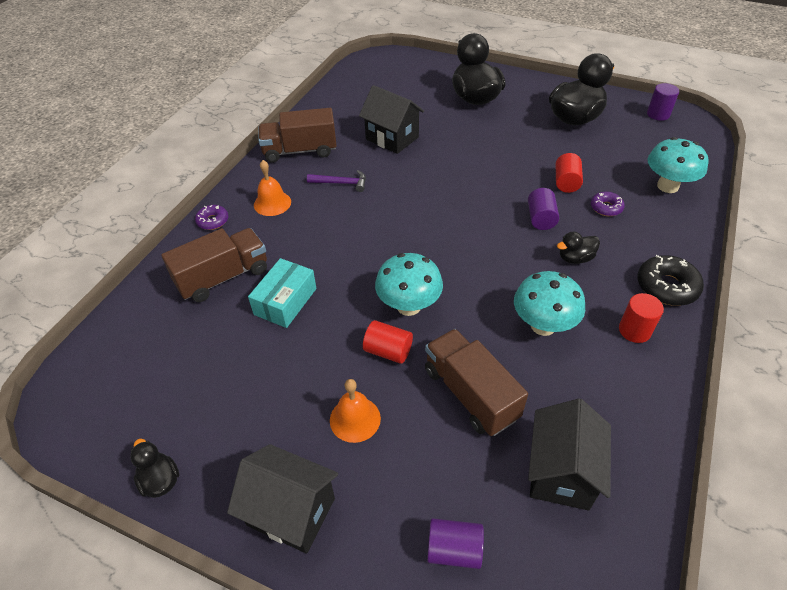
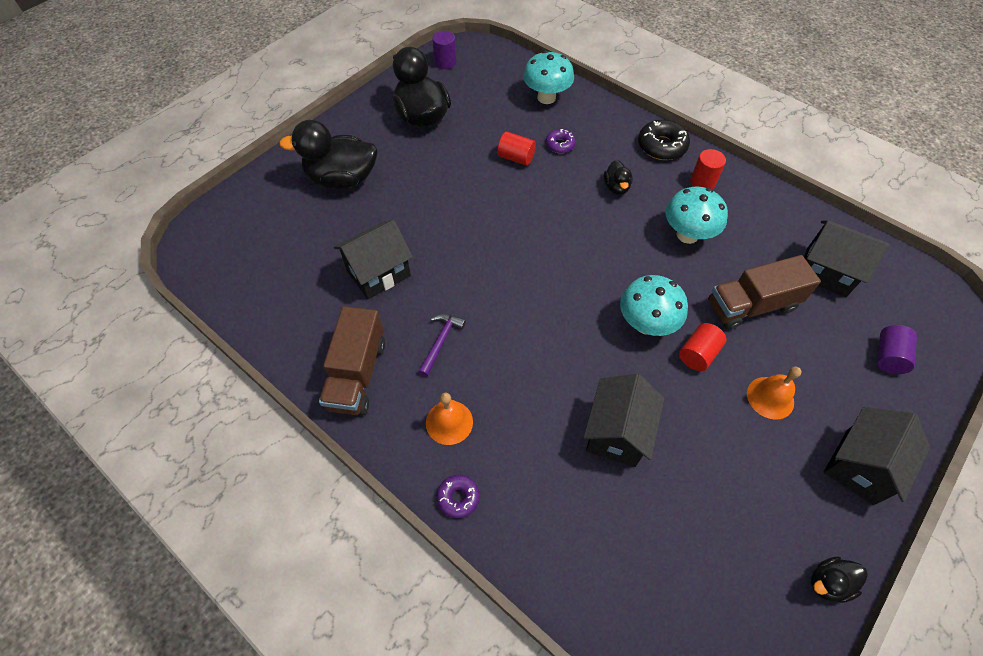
camera: 75 degrees left, 10 degrees up
(223, 277) = (564, 495): brown truck -> none
(285, 301) = (616, 433): turquoise box -> black house
(541, 219) = (559, 192): purple cylinder -> none

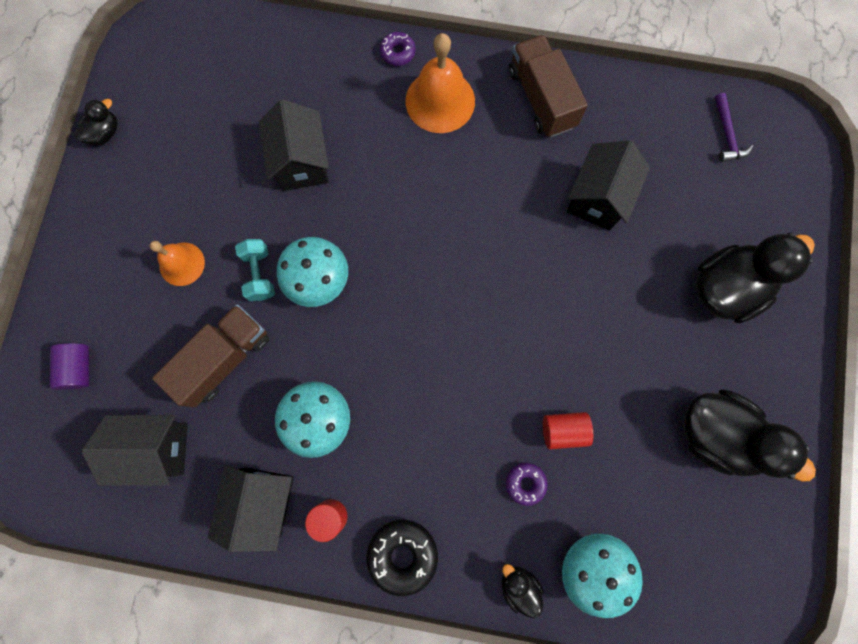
camera: 150 degrees right, 20 degrees up
(440, 342) = (493, 163): purple hammer -> purple hammer (727, 134)
(445, 62) = (765, 560): purple cylinder -> none
(449, 422) = (440, 101): orange bell -> orange bell, size x1.63
(616, 187) = (426, 448): black duck -> black duck (518, 585)
(698, 354) = (259, 274): red cylinder -> turquoise dumbbell
(859, 466) = (93, 238): black house -> black house (262, 501)

